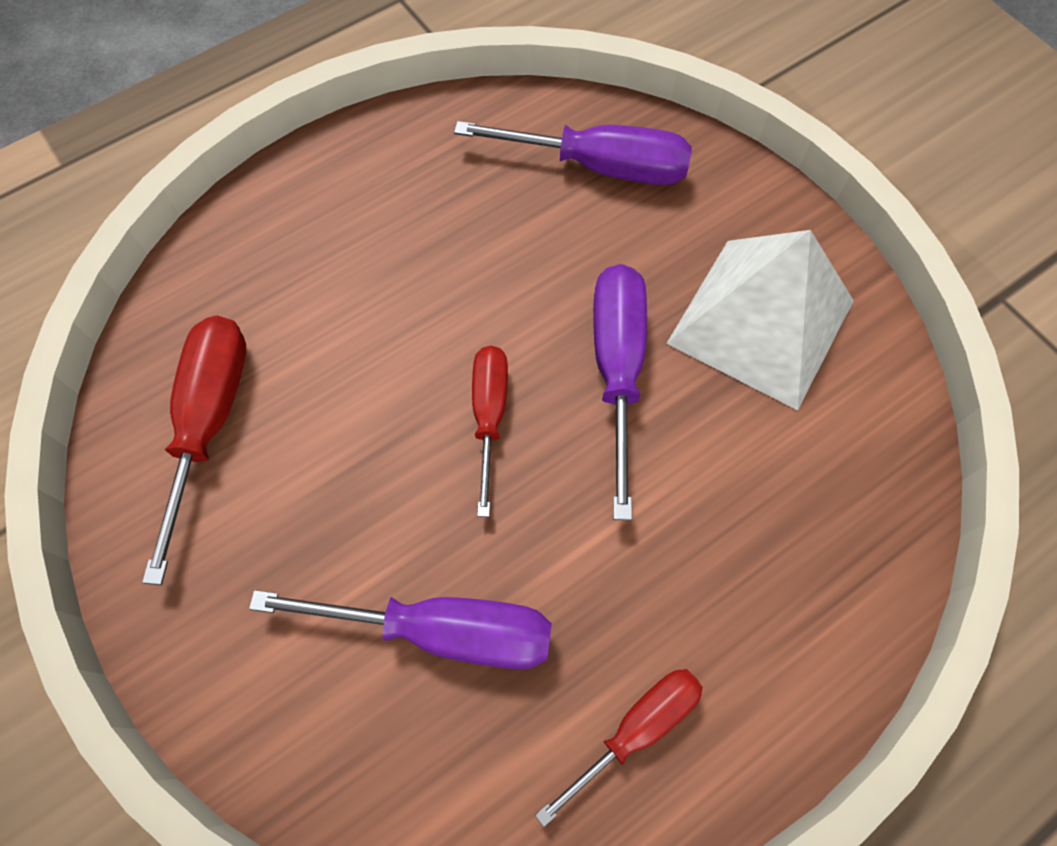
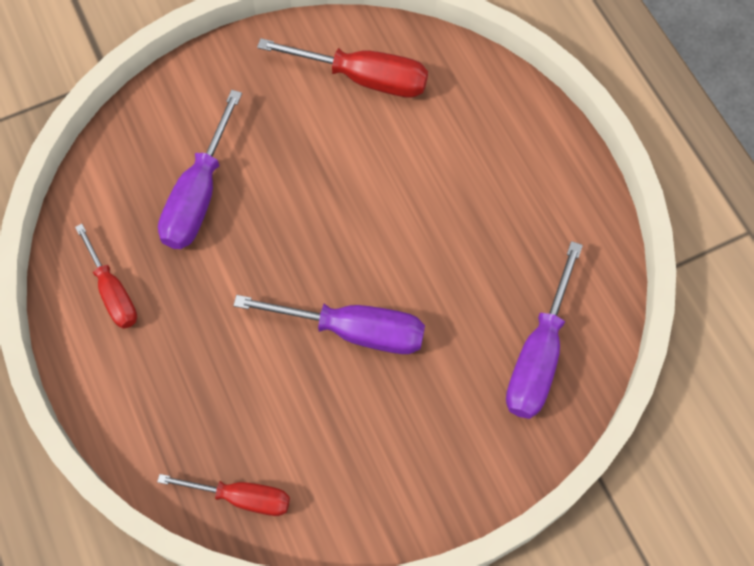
camera: 100 degrees right, 0 degrees up
(489, 416) = (334, 241): red screwdriver -> red screwdriver (241, 497)
(760, 321) = (373, 444): white pyramid -> none

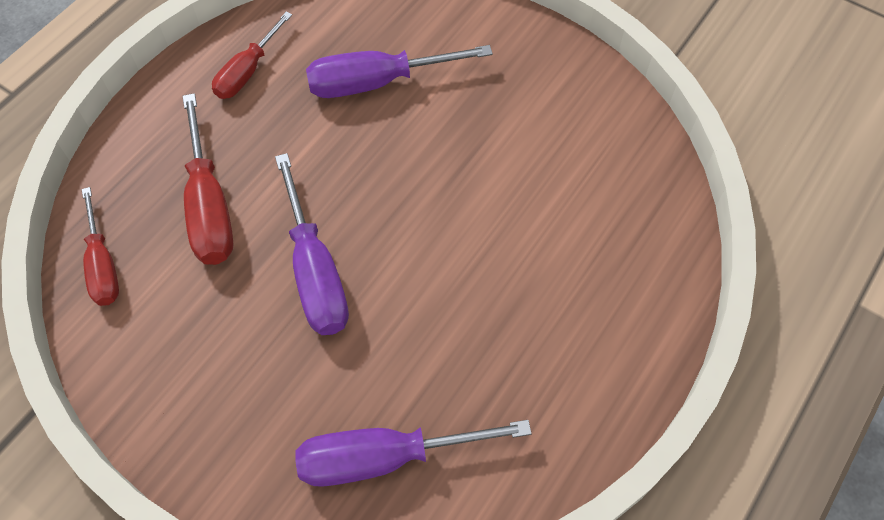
camera: 60 degrees right, 5 degrees down
(363, 78) = (587, 144): red screwdriver -> red screwdriver (209, 205)

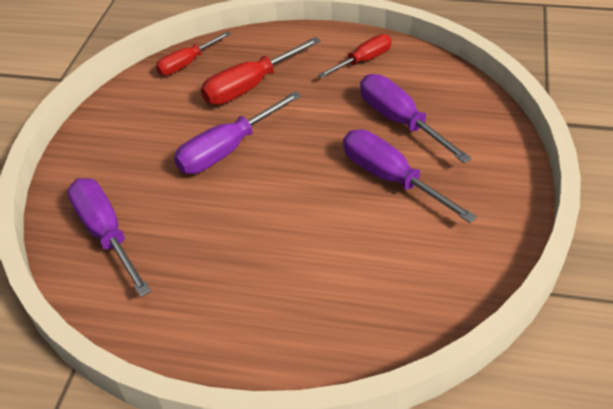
camera: 70 degrees right, 15 degrees down
(248, 71) = (363, 61): red screwdriver -> red screwdriver turned 135 degrees clockwise
(461, 128) = (391, 178): none -> purple screwdriver

